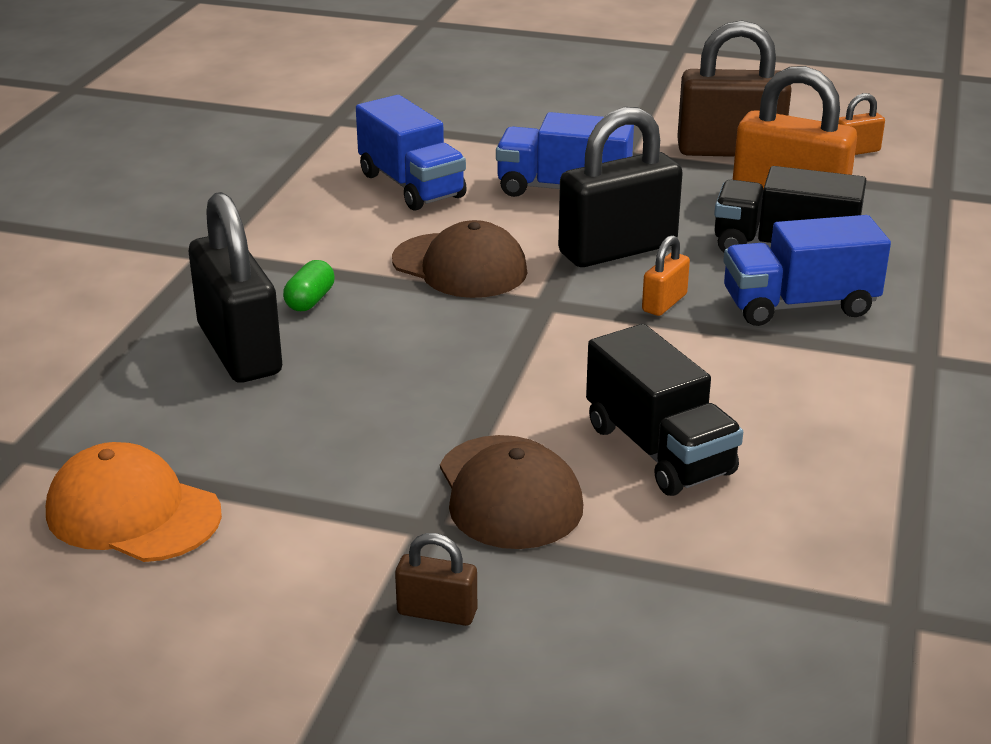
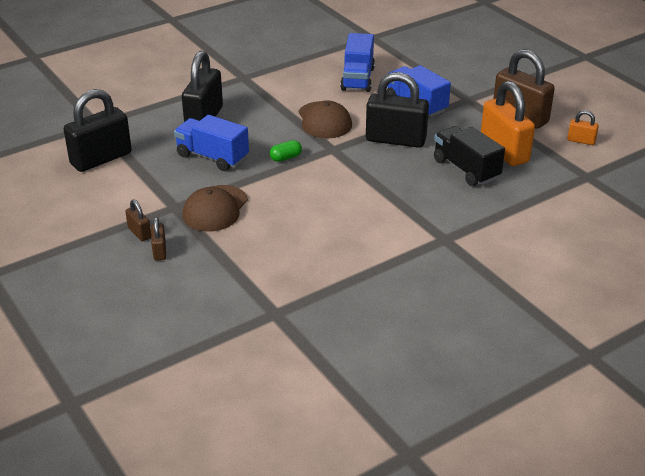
camera: 40 degrees right, 5 degrees up
(133, 513) = (101, 159): orange cap -> black padlock
(310, 300) = (252, 111): green capsule -> green capsule (285, 158)
(531, 625) = (159, 251): none -> brown padlock
(659, 450) = (286, 220): black truck -> none
(664, 303) = (378, 169): orange padlock -> none
(799, 305) = (430, 194): blue truck -> blue truck (212, 157)

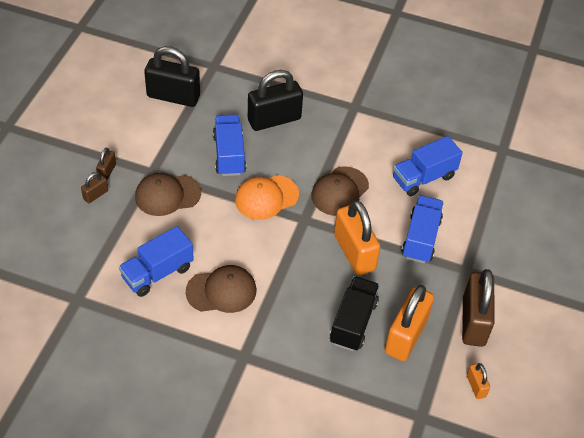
camera: 50 degrees right, 15 degrees up
(285, 158) = (266, 197): green capsule -> orange cap
(300, 250) = (157, 273): none -> blue truck
(361, 222) = (221, 291): none -> brown cap
(395, 140) = (354, 252): black padlock -> orange padlock

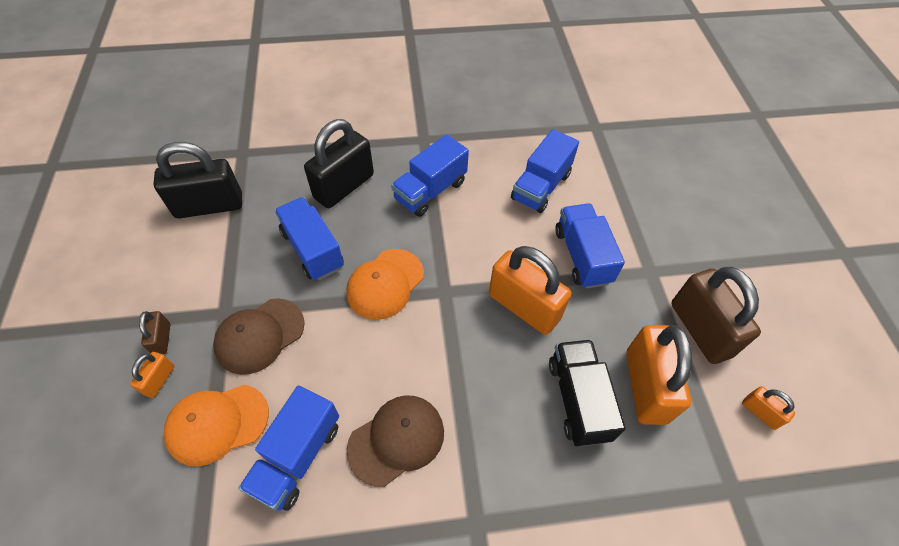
camera: 25 degrees left, 5 degrees up
(95, 195) = (159, 380): brown padlock -> orange padlock
(119, 234) = (217, 424): none -> orange cap
(336, 147) = (430, 191): none -> blue truck
(340, 191) = (464, 240): brown cap -> none

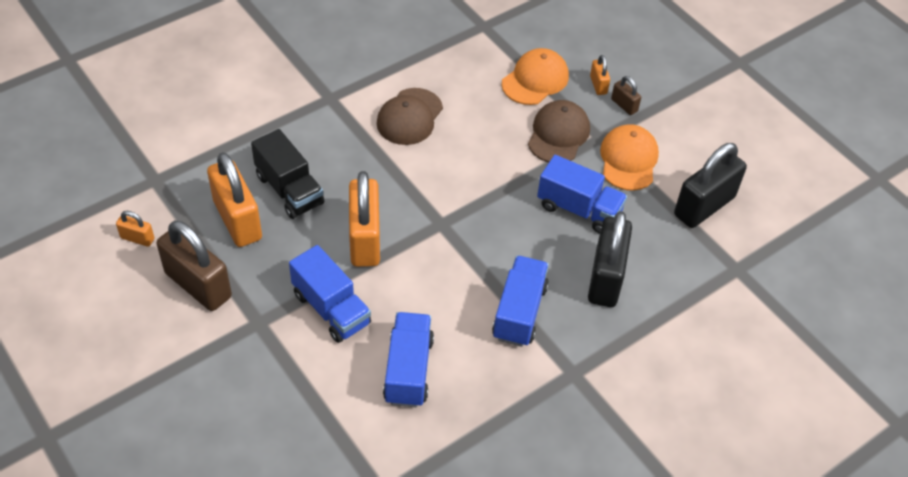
camera: 150 degrees right, 5 degrees down
(297, 456) = (468, 85): blue truck -> none
(385, 284) = (494, 208): orange cap -> orange cap (628, 160)
(524, 307) = (365, 239): orange padlock -> orange padlock turned 75 degrees clockwise

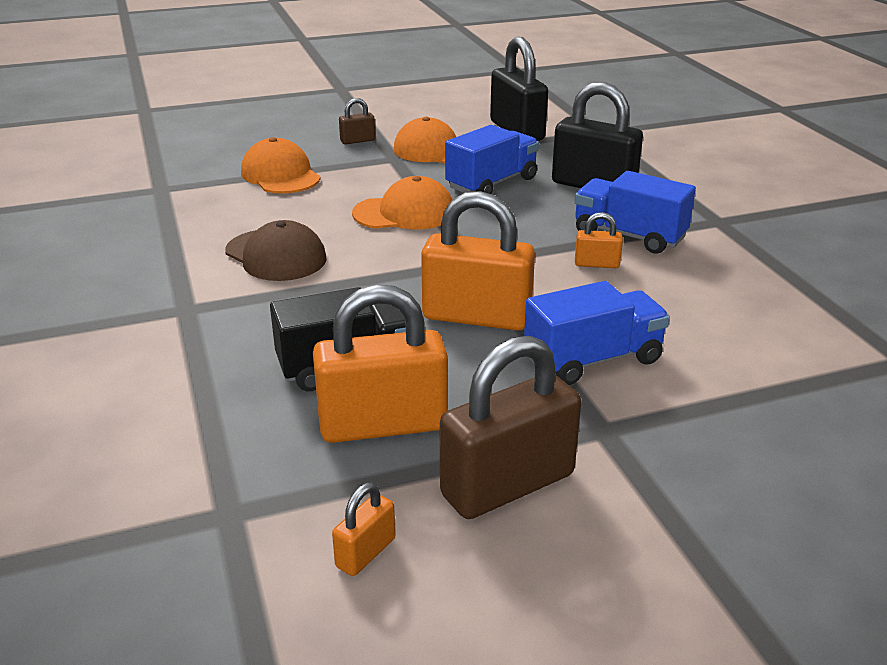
camera: 70 degrees left, 20 degrees down
(408, 370) = (707, 316): blue truck -> none
(501, 167) = (404, 213): none -> orange cap
(558, 134) = (375, 176): brown cap -> none
(598, 85) = (317, 147): orange padlock -> orange padlock (596, 264)

